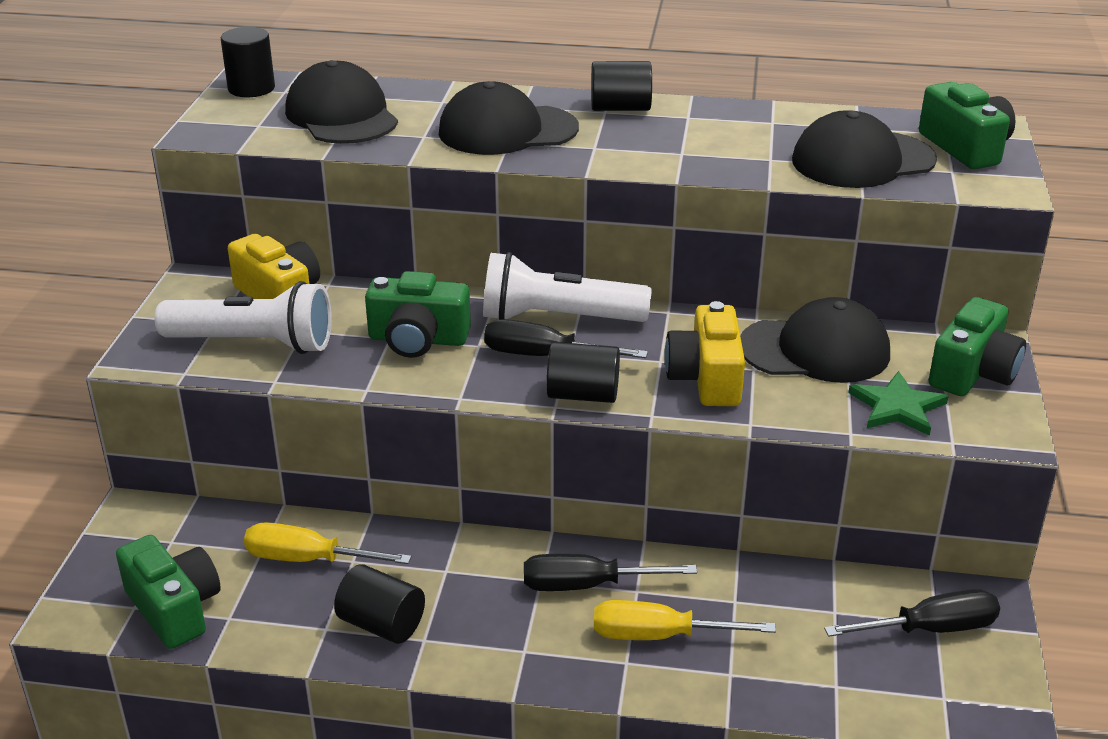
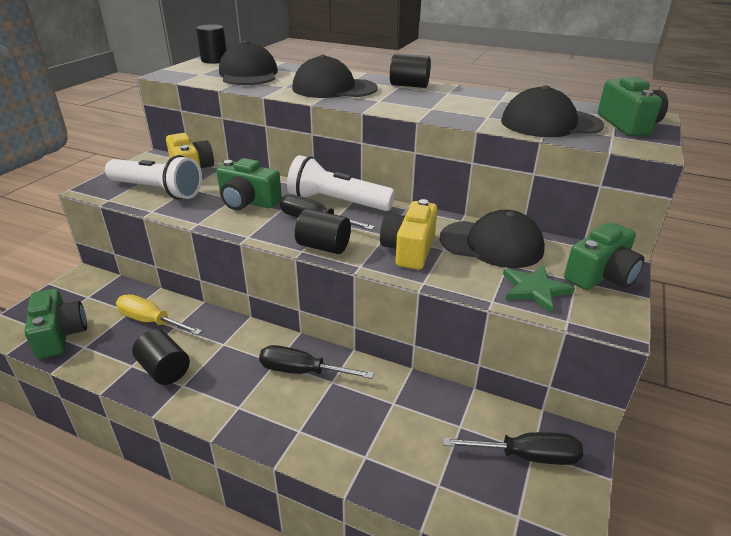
camera: 15 degrees right, 0 degrees up
(660, 636) = (331, 417): yellow screwdriver -> none

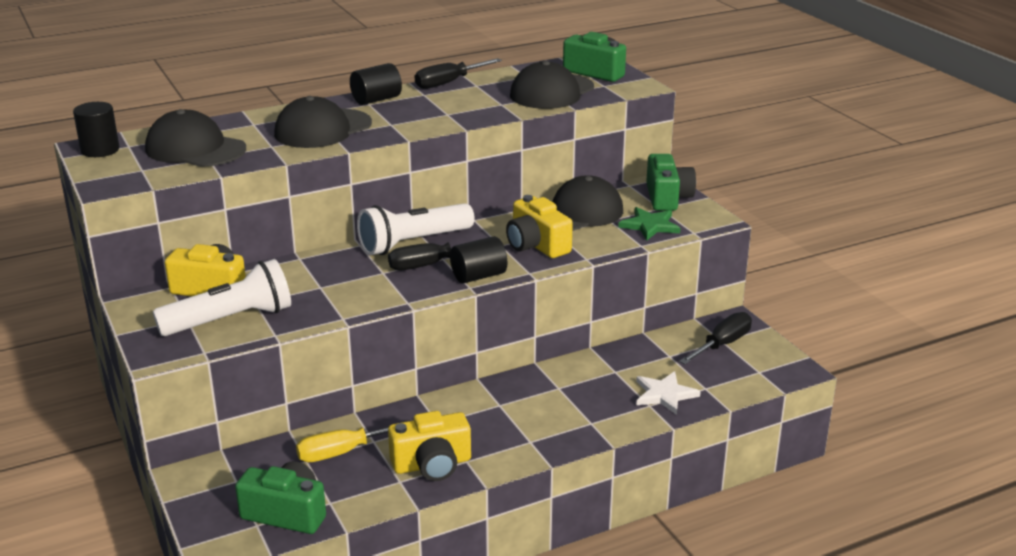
camera: 50 degrees left, 5 degrees down
(164, 370) = (432, 464): black cylinder -> yellow camera
(248, 202) = (340, 282): green camera -> none
(302, 371) = (529, 396): black screwdriver -> black screwdriver (449, 83)
(393, 458) = (664, 394): none -> white star

